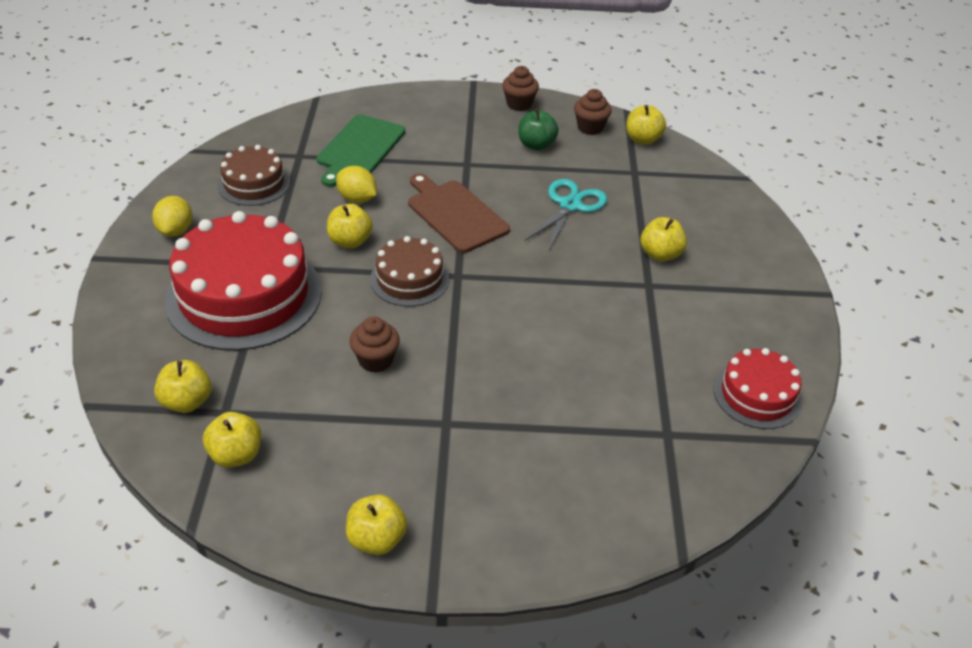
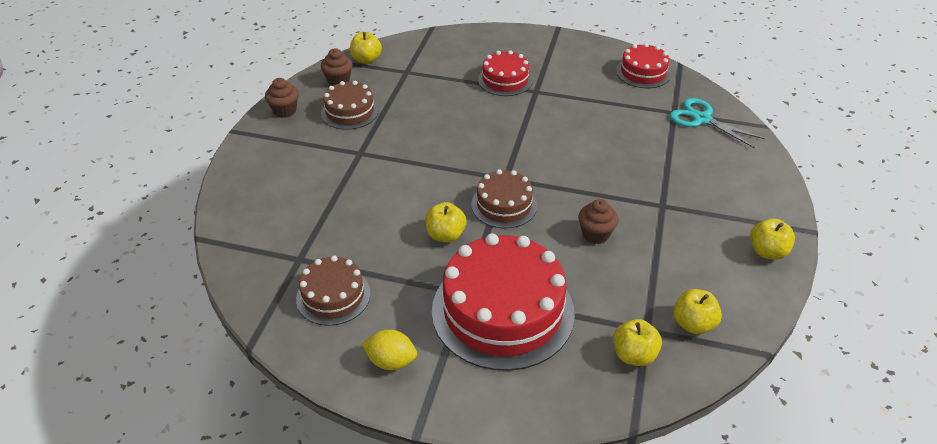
camera: 75 degrees left, 0 degrees up
(357, 199) = (385, 225): yellow lemon -> none
(359, 148) = (306, 216): green cutting board -> none
(455, 214) = (427, 169): brown cutting board -> none
(536, 145) = (350, 111): green apple -> brown cake
(570, 205) = (436, 109): turquoise scissors -> turquoise scissors (702, 119)
(660, 254) = (505, 80): yellow apple -> red cake

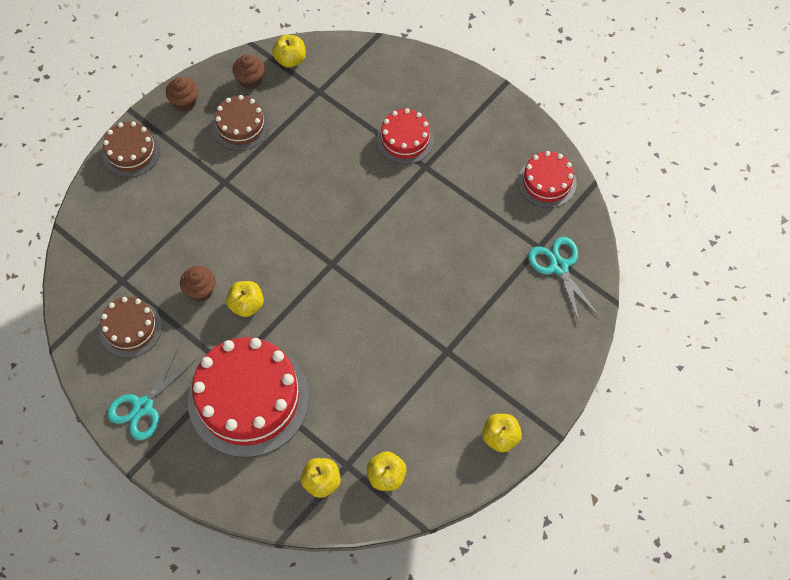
camera: 25 degrees right, 20 degrees up
(391, 361) = (143, 406): yellow lemon -> turquoise scissors
(504, 205) = (312, 293): brown cake -> brown cake (131, 152)
(595, 234) = (368, 357): brown cupcake -> brown cupcake (200, 291)

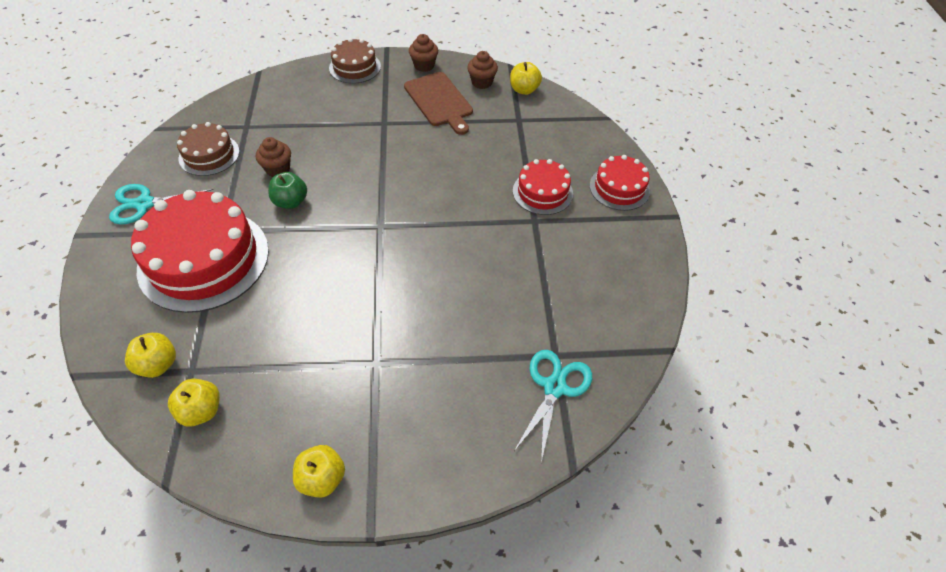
camera: 45 degrees right, 10 degrees down
(240, 126) = (439, 101): brown cake -> brown cutting board
(246, 305) = (291, 202): yellow apple -> green apple
(547, 182) = (625, 312): red cake -> red cake (619, 188)

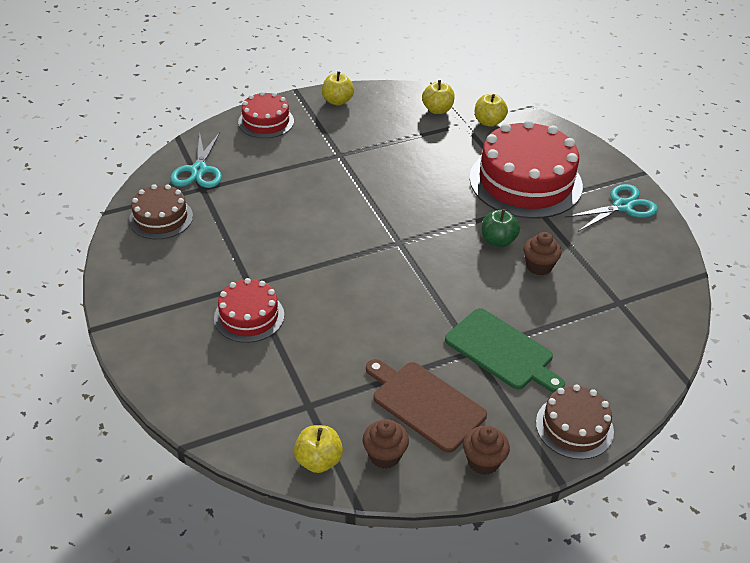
camera: 160 degrees right, 10 degrees down
(209, 155) = (620, 262): brown cake -> brown cake (161, 218)
(363, 117) = (502, 351): none -> green cutting board
(619, 188) = (161, 344): red cake -> red cake (266, 121)

